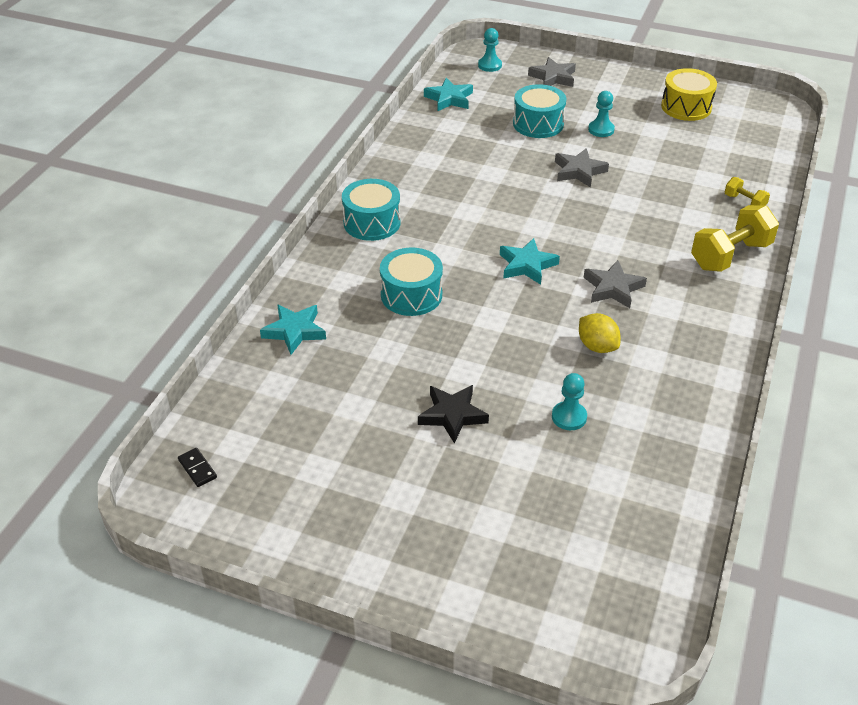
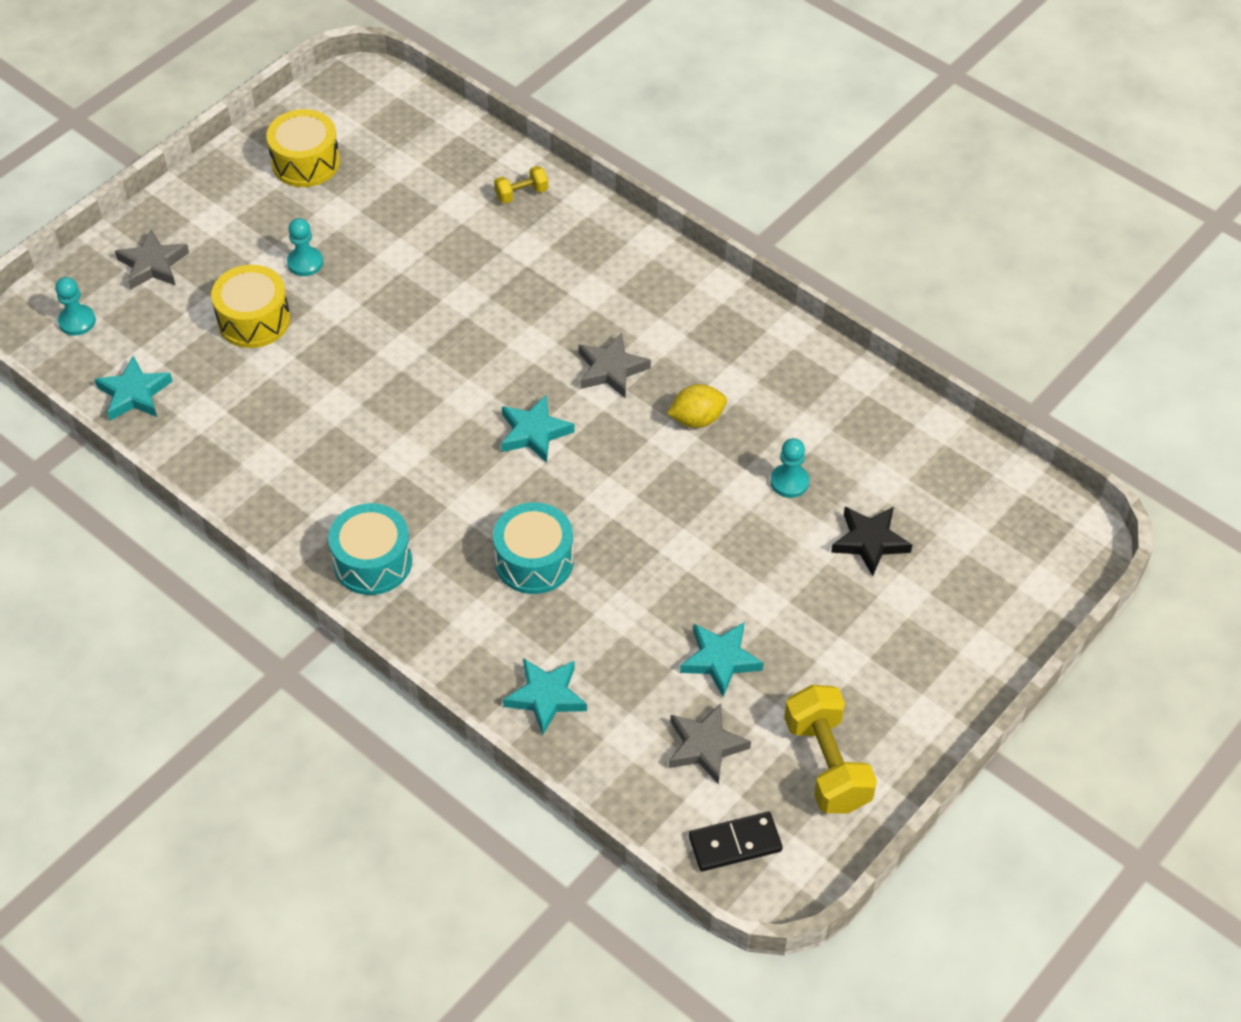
camera: 70 degrees left, 10 degrees up
(197, 469) = (735, 844): black domino -> black domino, size x1.64
(368, 417) = (720, 660): none -> turquoise star
(452, 415) = (747, 582): black star -> black star (870, 542)
(538, 124) = (254, 320): turquoise drum -> yellow drum
(579, 171) = (380, 318): grey star -> grey star (705, 746)
(730, 255) = (606, 247): yellow dumbbell -> yellow dumbbell (827, 764)

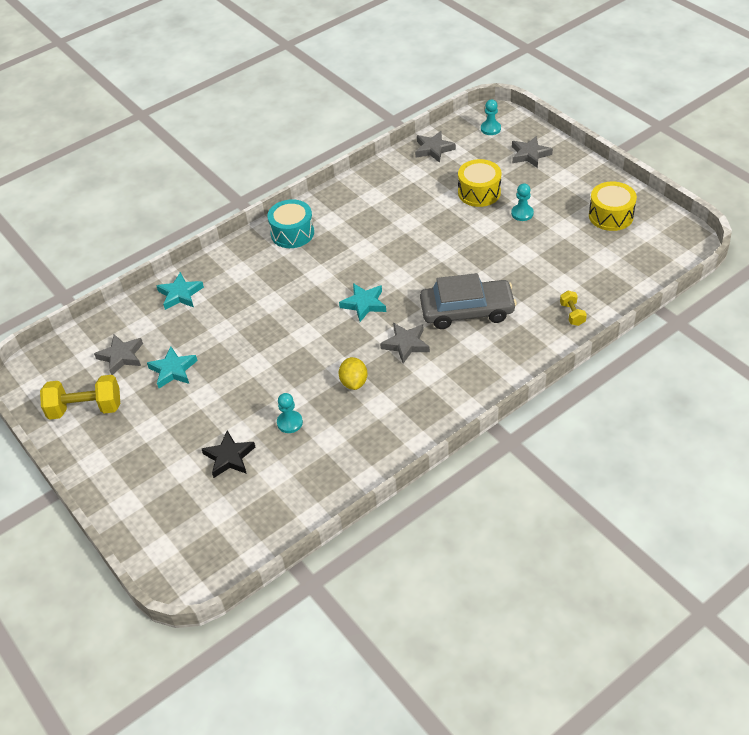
camera: 105 degrees right, 5 degrees down
(134, 394) = (433, 149): turquoise star -> grey star
(531, 307) = (467, 311): none -> grey car
(534, 561) = (270, 297): turquoise drum -> none
(735, 844) = (58, 361): black domino -> none

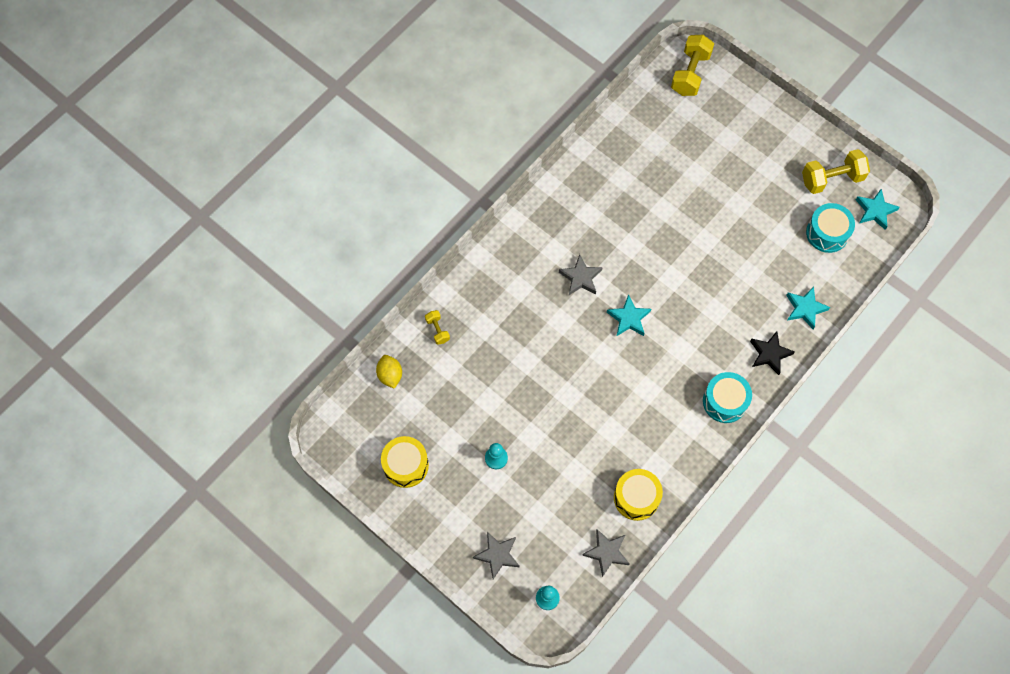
camera: 165 degrees right, 20 degrees up
(121, 356) = (827, 233): grey star -> turquoise drum
(173, 370) = (775, 225): turquoise star -> turquoise star (875, 211)
(196, 557) = (690, 73): none -> yellow dumbbell
(229, 457) = (695, 152): black star -> black star (769, 354)
(289, 422) = (658, 188): turquoise pawn -> none
(354, 382) = (616, 233): yellow lemon -> yellow lemon (390, 375)
(467, 311) = (533, 322): grey car -> none
(479, 192) = (545, 485): yellow drum -> yellow drum (636, 498)

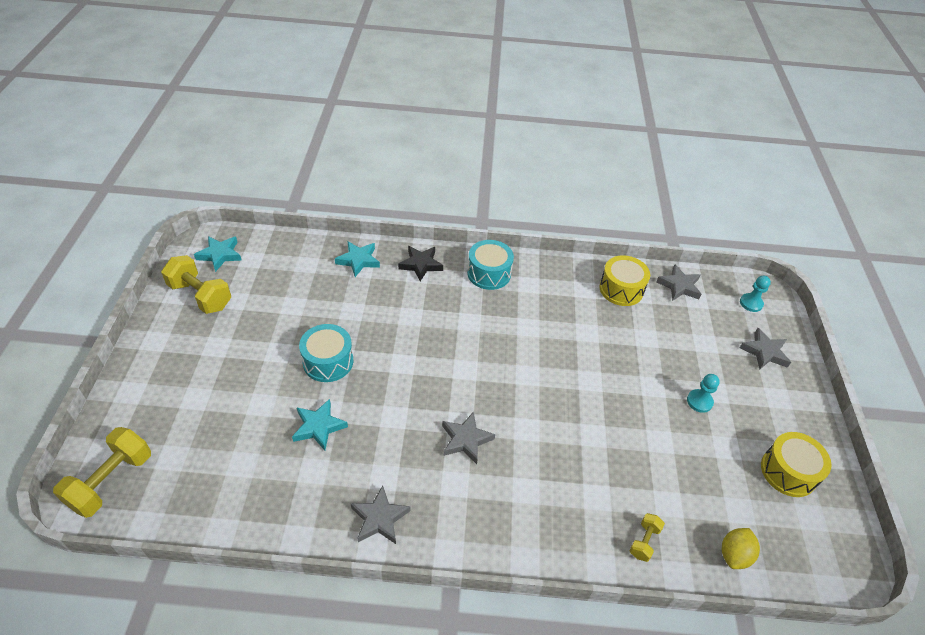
camera: 130 degrees left, 20 degrees down
(562, 196) = (379, 518): none -> grey star
(629, 318) = (474, 375): turquoise star -> turquoise star (319, 427)
(690, 73) = (111, 481): yellow dumbbell -> yellow dumbbell turned 45 degrees counterclockwise
(827, 233) = (267, 276): turquoise drum -> turquoise drum (328, 361)

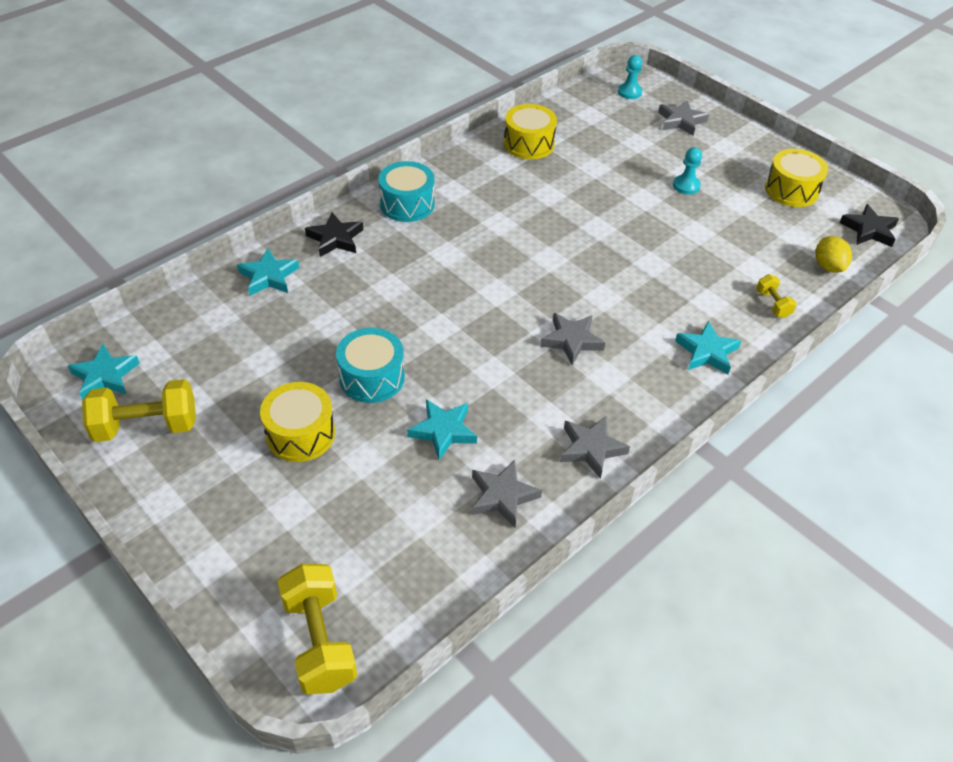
camera: 45 degrees left, 0 degrees up
(254, 362) = (300, 434): none -> yellow drum
(543, 529) = (707, 352): none -> turquoise star
(679, 286) = (566, 113): grey star -> grey star (502, 496)
(817, 559) = (869, 230): none -> black star

